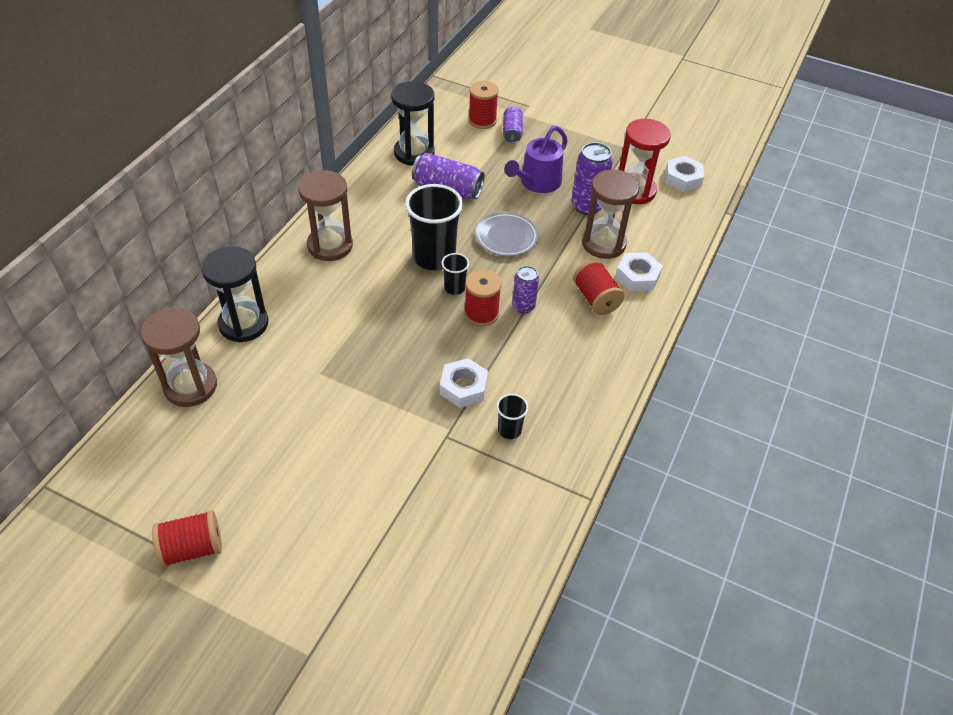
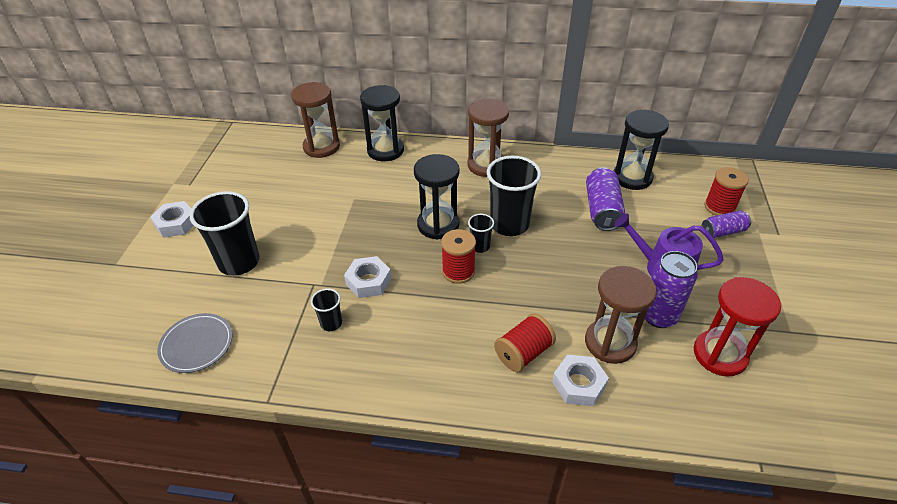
camera: 75 degrees right, 5 degrees down
(192, 548) = (194, 189): red spool -> none
(376, 505) = (239, 262): none -> black cup
(406, 311) = (438, 225): none -> black hourglass
(506, 237) = (566, 264): grey plate -> grey plate (197, 345)
(523, 306) = (482, 298): purple can -> none
(682, 178) = (785, 401): white nut -> white nut (176, 223)

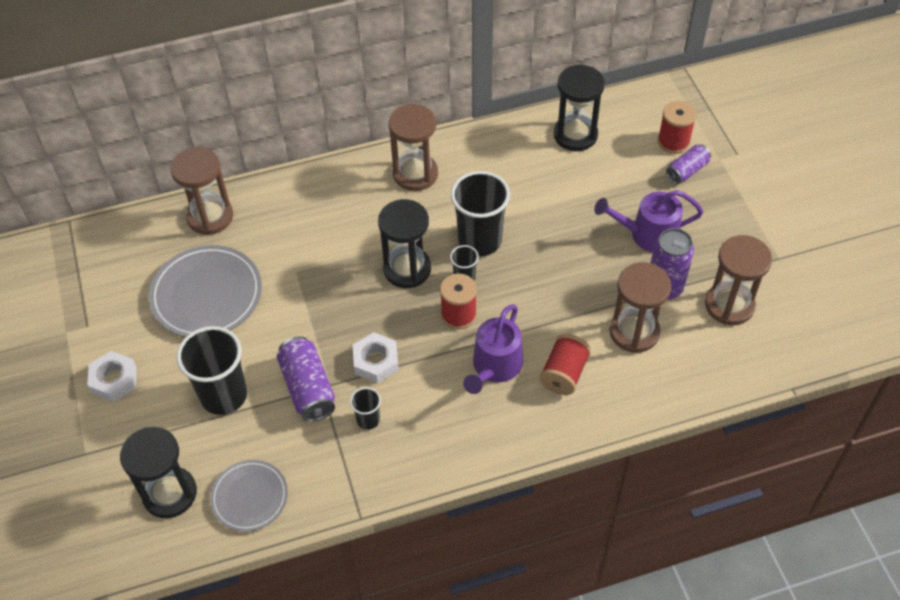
camera: 25 degrees left, 10 degrees up
(281, 192) = (207, 295): none -> grey plate
(385, 150) = (290, 194): black hourglass -> black hourglass (170, 493)
(464, 323) = (495, 366): none -> purple watering can
(578, 384) = (625, 383): white nut -> none
(602, 210) = (563, 187): purple can -> purple can (308, 388)
(720, 355) = (729, 305): red hourglass -> brown hourglass

